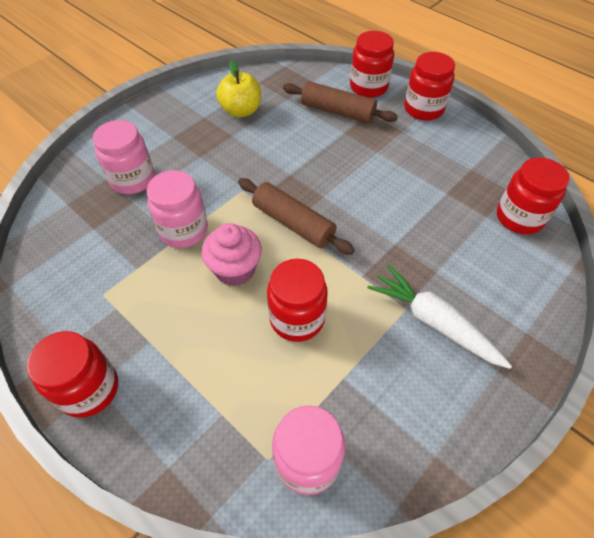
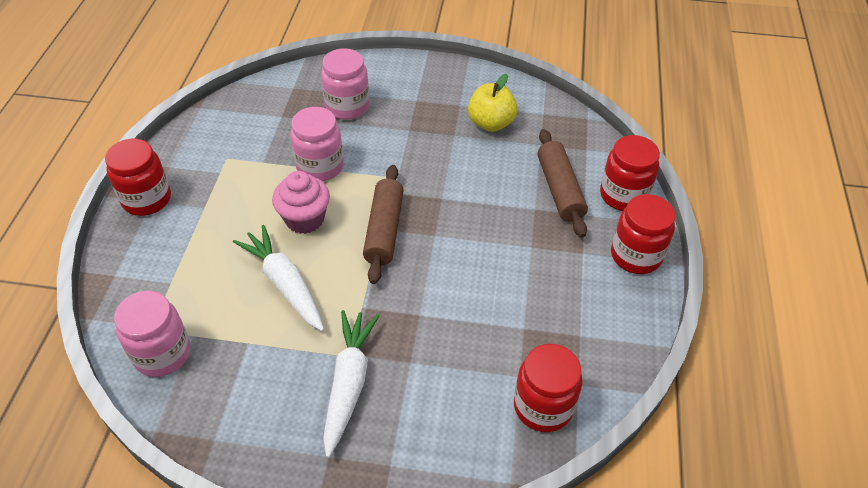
camera: 55 degrees right, 5 degrees down
(297, 318) = (284, 284): red jar -> white carrot

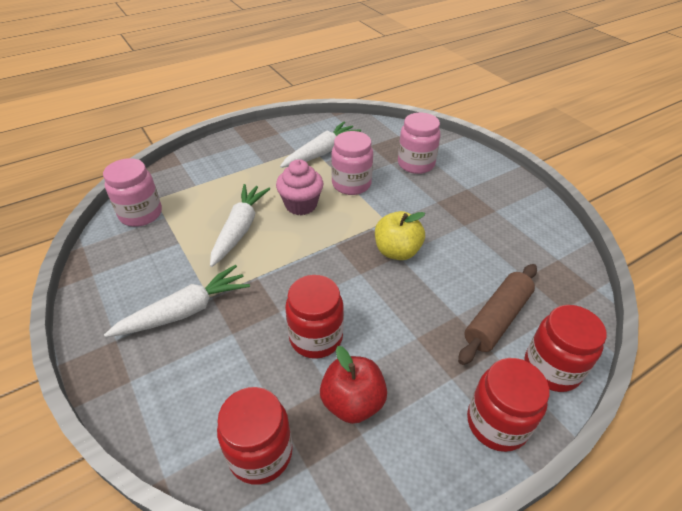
camera: 50 degrees right, 5 degrees down
(147, 199) = (246, 140): red jar -> red jar (316, 337)
(246, 156) = (321, 152): none -> white carrot
(384, 230) = (334, 245): brown rolling pin -> none
(491, 123) = (503, 237): yellow apple -> yellow apple (397, 251)
(550, 323) = (352, 402): none -> red apple

